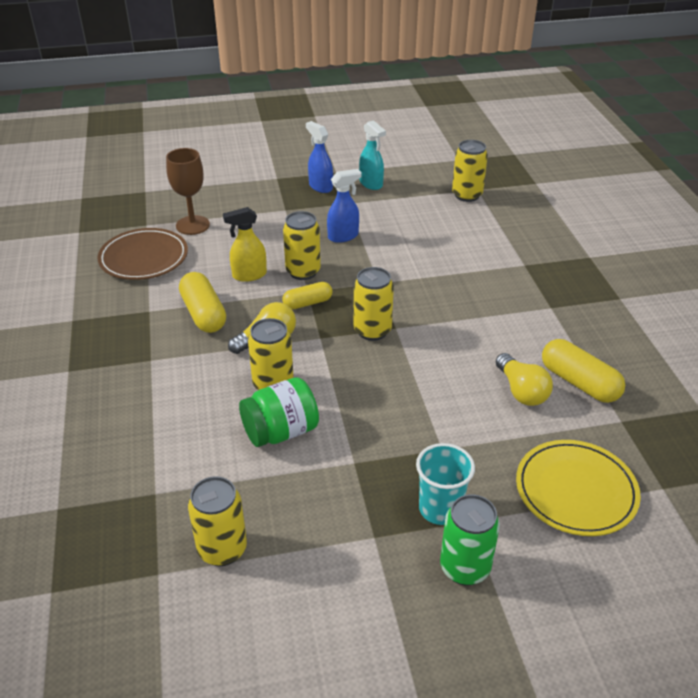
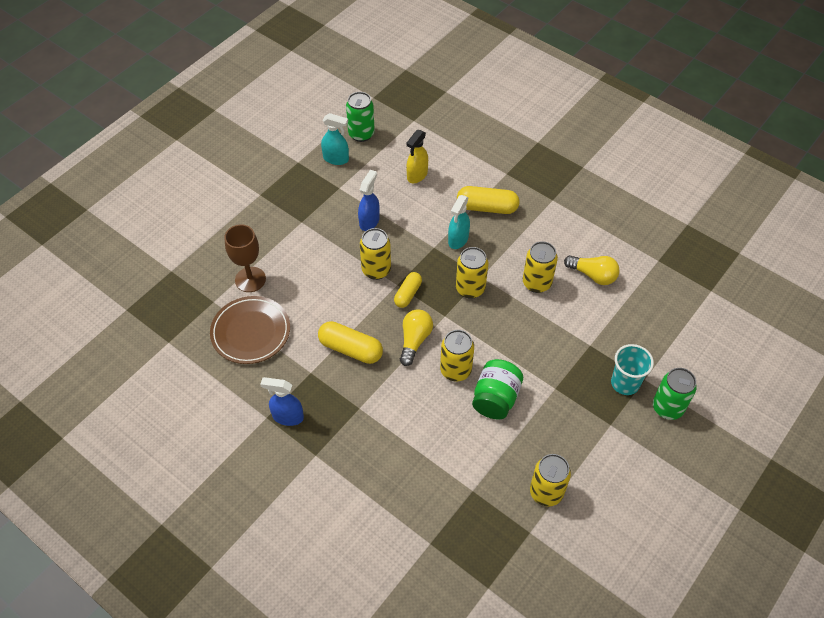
camera: 40 degrees left, 15 degrees up
(249, 275) = (343, 297): yellow spray bottle -> yellow spray bottle (417, 175)
(320, 187) = (302, 184): blue spray bottle -> blue spray bottle (287, 417)
(409, 289) = (458, 240): none -> turquoise spray bottle
(415, 178) = (361, 134): none -> green can
(467, 195) = (412, 131): yellow can -> yellow can (536, 283)
(575, 491) = (675, 322): yellow plate -> none
(579, 382) = (616, 248): yellow capsule -> yellow capsule (487, 207)

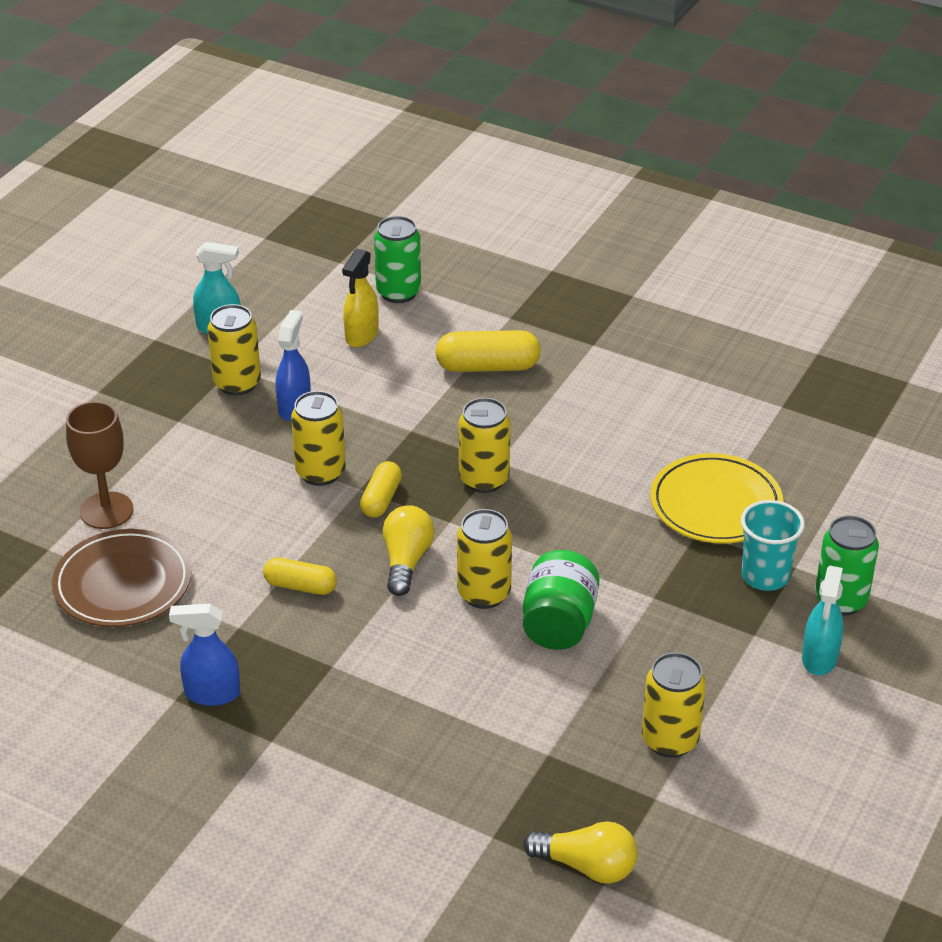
camera: 10 degrees left, 15 degrees down
(351, 349) = (300, 586): yellow capsule -> yellow capsule, size x0.64
(361, 134) = (255, 290): green can -> green can (398, 292)
(458, 240) = (449, 415): turquoise spray bottle -> turquoise spray bottle (819, 658)
(536, 283) = (592, 459): yellow can -> yellow can (237, 383)
(593, 275) = (681, 438): yellow light bulb -> yellow light bulb (587, 866)
(605, 326) = (715, 504): none -> yellow plate

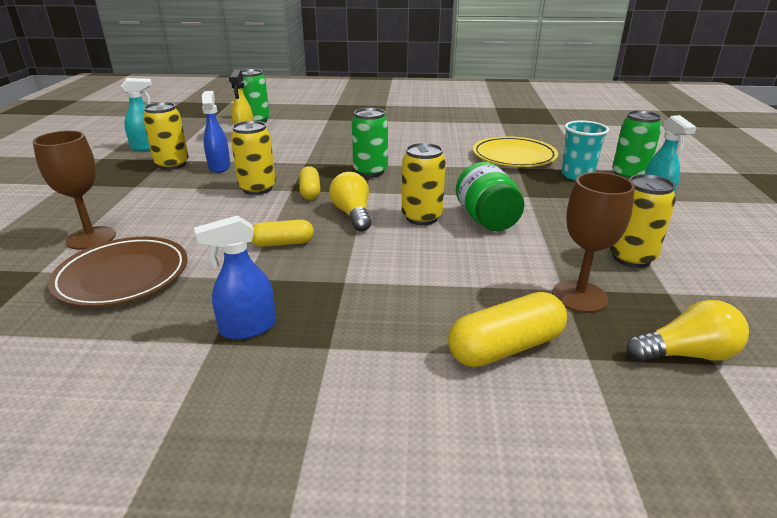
camera: 25 degrees left, 10 degrees down
(484, 479) = (370, 172): yellow can -> green can
(488, 367) = (331, 135): yellow capsule -> yellow capsule (506, 348)
(554, 769) = (579, 296): none -> brown goblet

